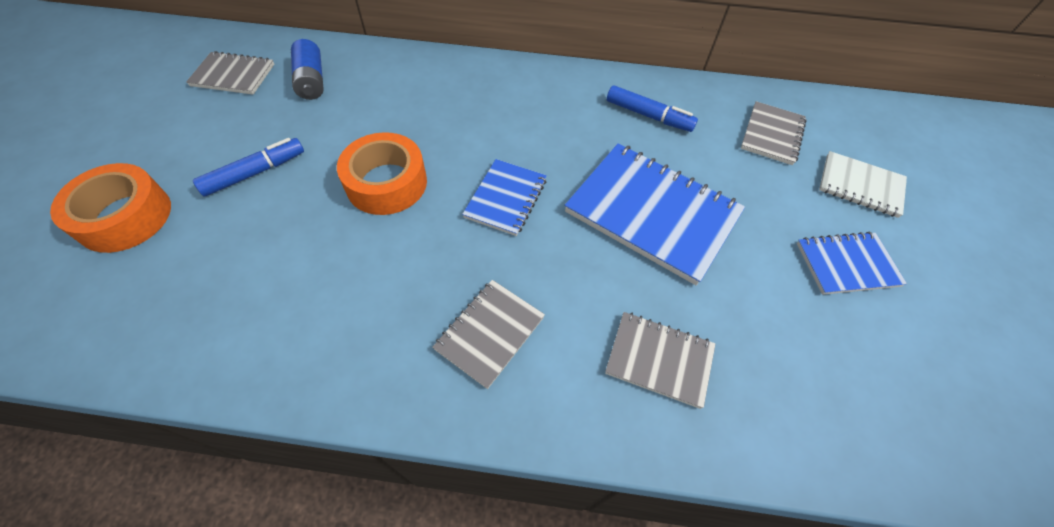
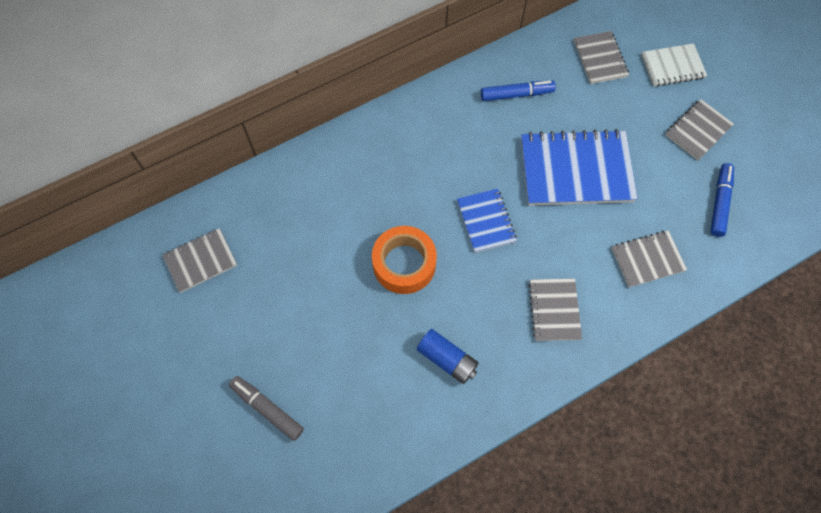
camera: 35 degrees left, 10 degrees up
(124, 217) = (267, 409): orange tape -> grey marker
(255, 173) = (312, 319): blue marker -> blue marker (719, 203)
(311, 81) = (264, 224): blue battery -> blue battery (447, 359)
(847, 265) = (698, 131): blue notebook -> grey notebook

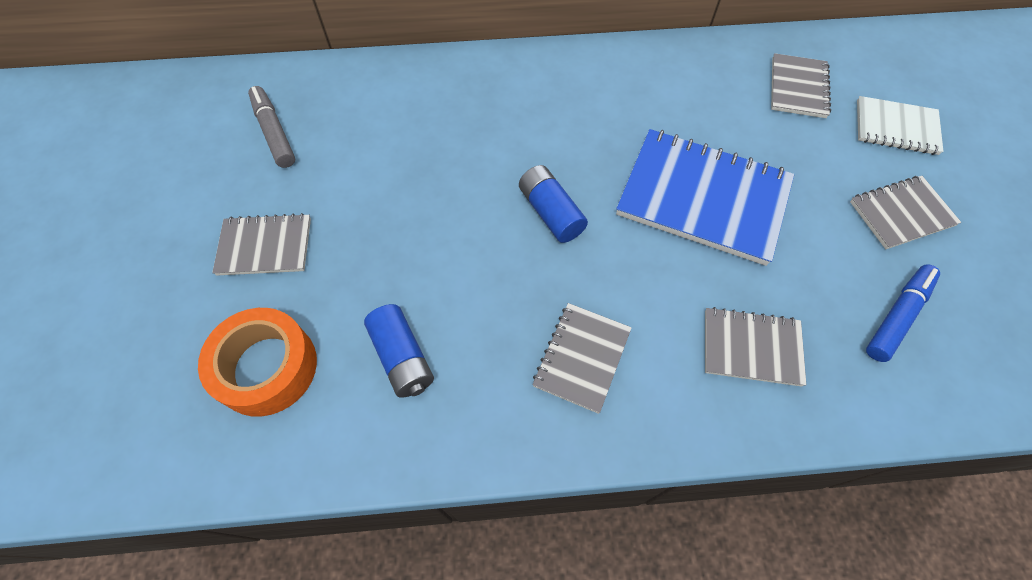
camera: 25 degrees right, 5 degrees down
(200, 261) = (199, 127): grey notebook -> grey notebook (265, 246)
(267, 409) = (149, 317): grey marker -> grey marker (274, 132)
(404, 264) = (420, 220): orange tape -> orange tape (267, 367)
(486, 221) = (551, 212): blue notebook -> blue battery
(516, 94) = (669, 90): blue marker -> none

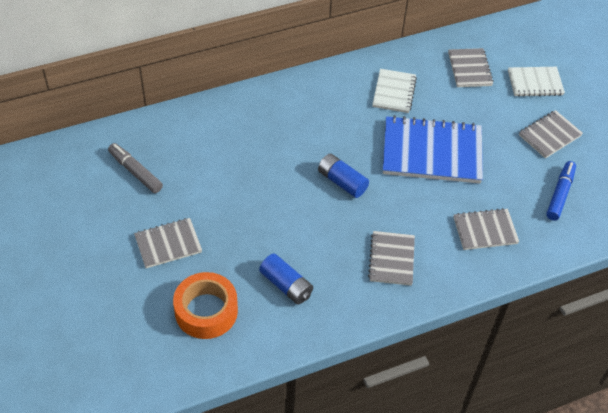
camera: 20 degrees left, 10 degrees down
(674, 98) = (394, 92): none -> white notebook

